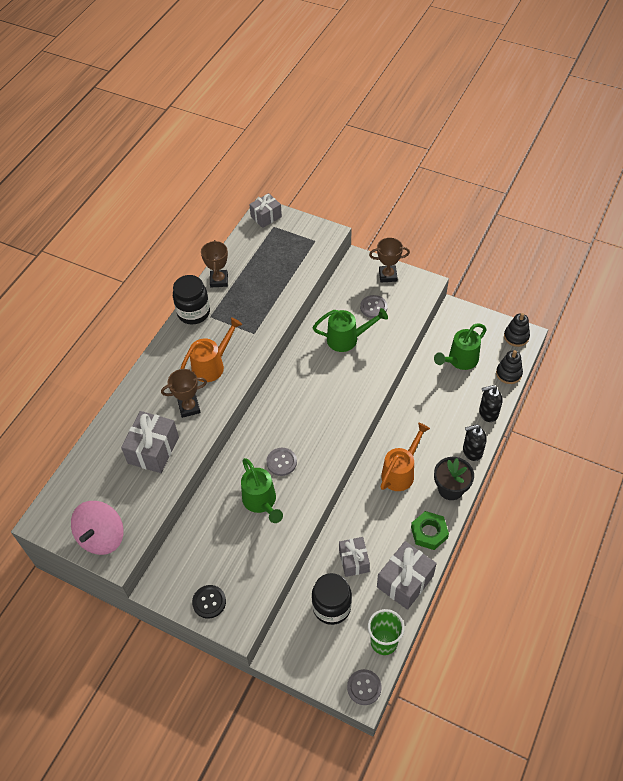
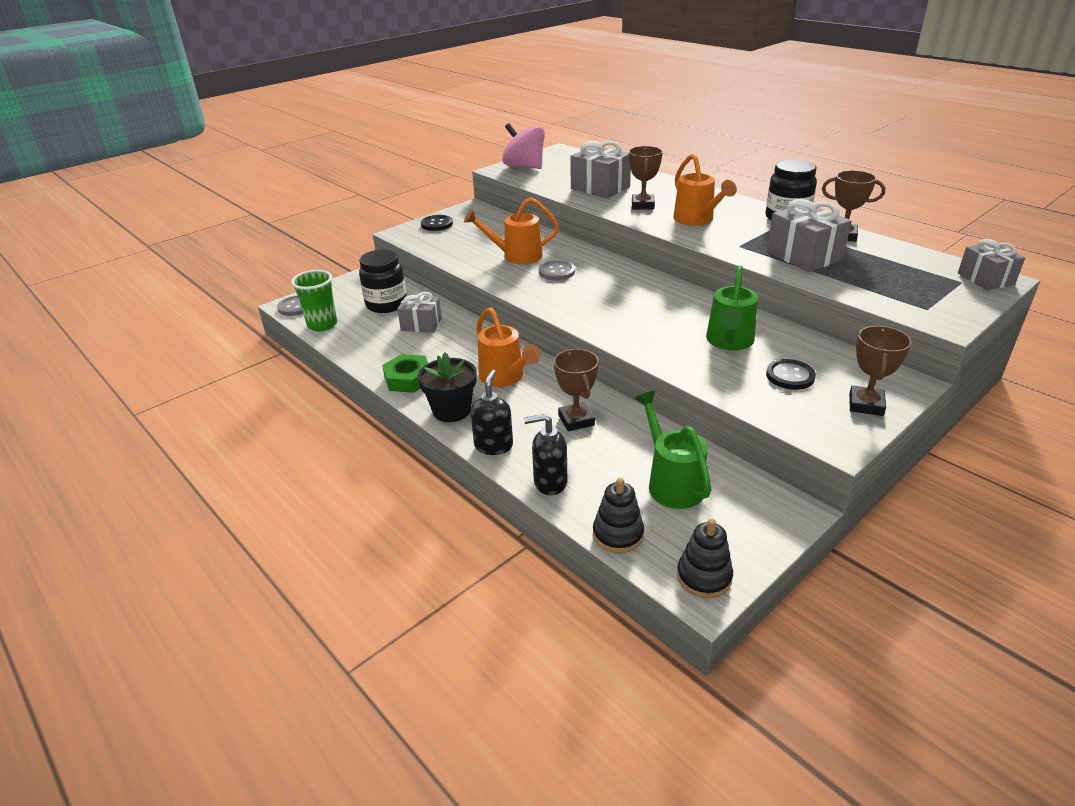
camera: 110 degrees right, 20 degrees down
(261, 502) = (516, 256): green watering can -> orange watering can
(373, 307) = (790, 376): grey button -> black button
(405, 581) = (368, 350): grey gift -> grey gift (804, 256)
(428, 417) = (576, 420): none -> brown trophy
(488, 413) = (550, 482): black soap dispenser -> black soap dispenser turned 105 degrees counterclockwise

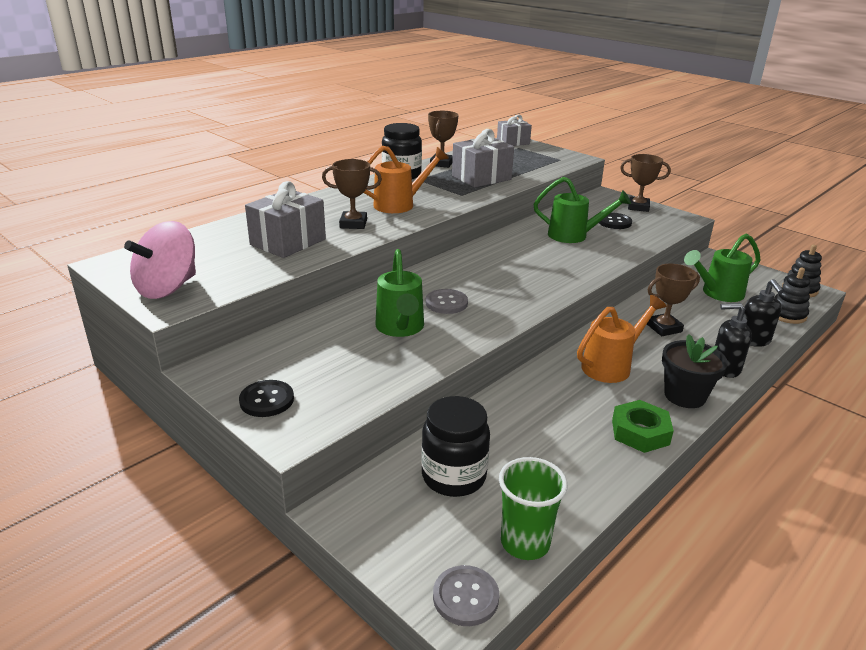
camera: 95 degrees left, 5 degrees down
(421, 324) = (510, 435): grey gift -> none
(516, 256) = (400, 328): orange watering can -> green watering can

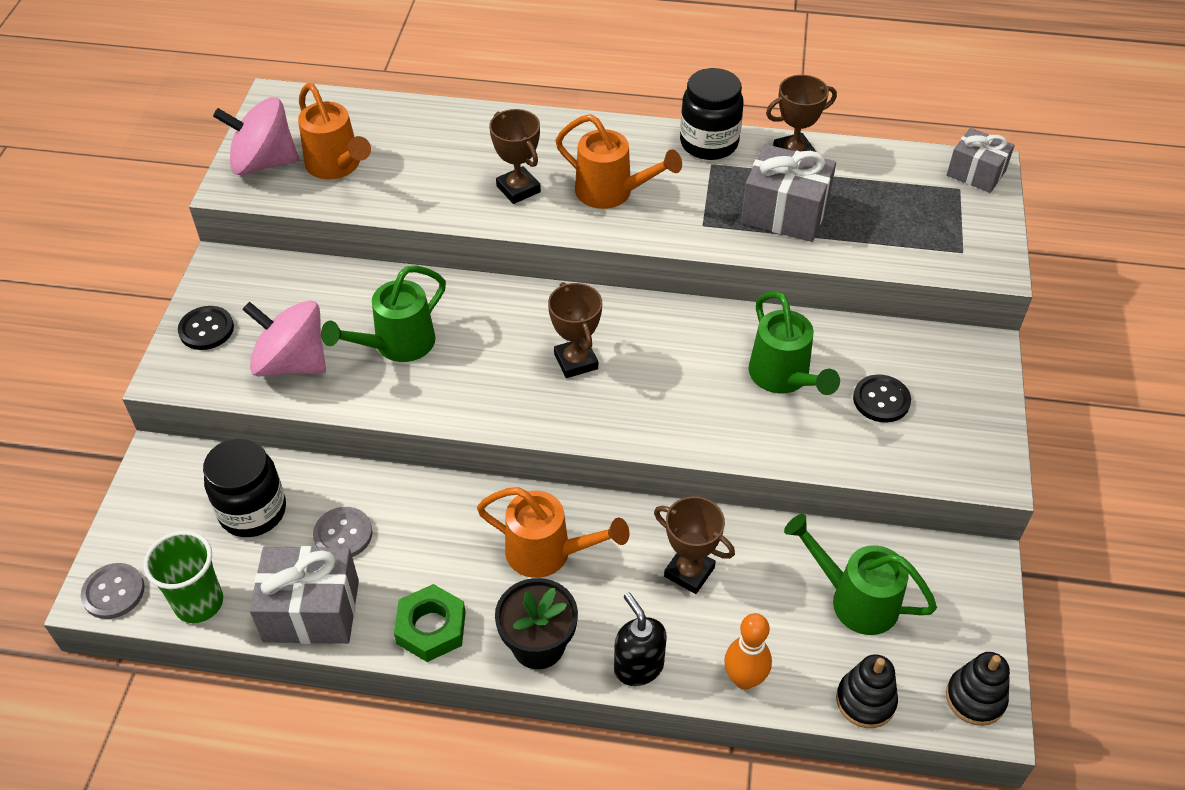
camera: 55 degrees right, 20 degrees up
(225, 265) = (337, 166): none -> orange watering can
(288, 242) = (426, 172): grey gift -> grey gift (311, 611)
(359, 373) = (292, 363): none -> pink spinning top
(446, 303) = (481, 351): grey button -> grey button (343, 534)
(638, 207) = (974, 404): brown trophy -> brown trophy (576, 361)
(753, 340) = (744, 679): black soap dispenser -> orange bowling pin

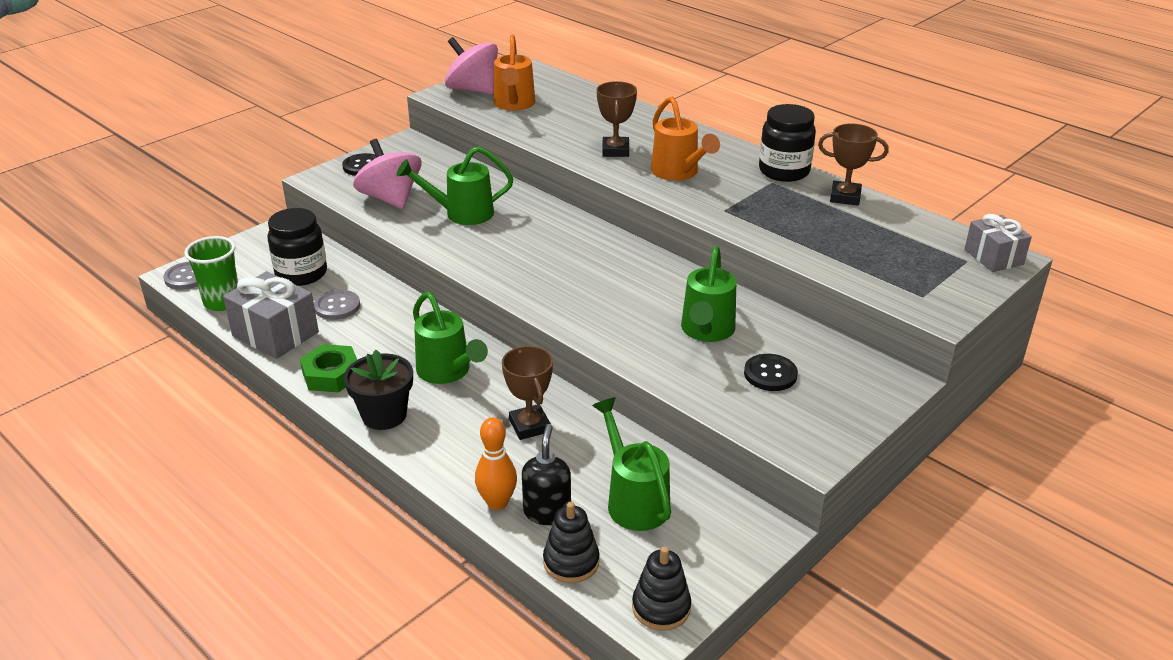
camera: 35 degrees right, 15 degrees down
(548, 553) = (447, 372): orange watering can -> green watering can
(576, 361) = (566, 264): brown trophy -> none
(638, 666) = (433, 458): black soap dispenser -> black soap dispenser (547, 512)
(784, 213) = (796, 225): grey gift -> none

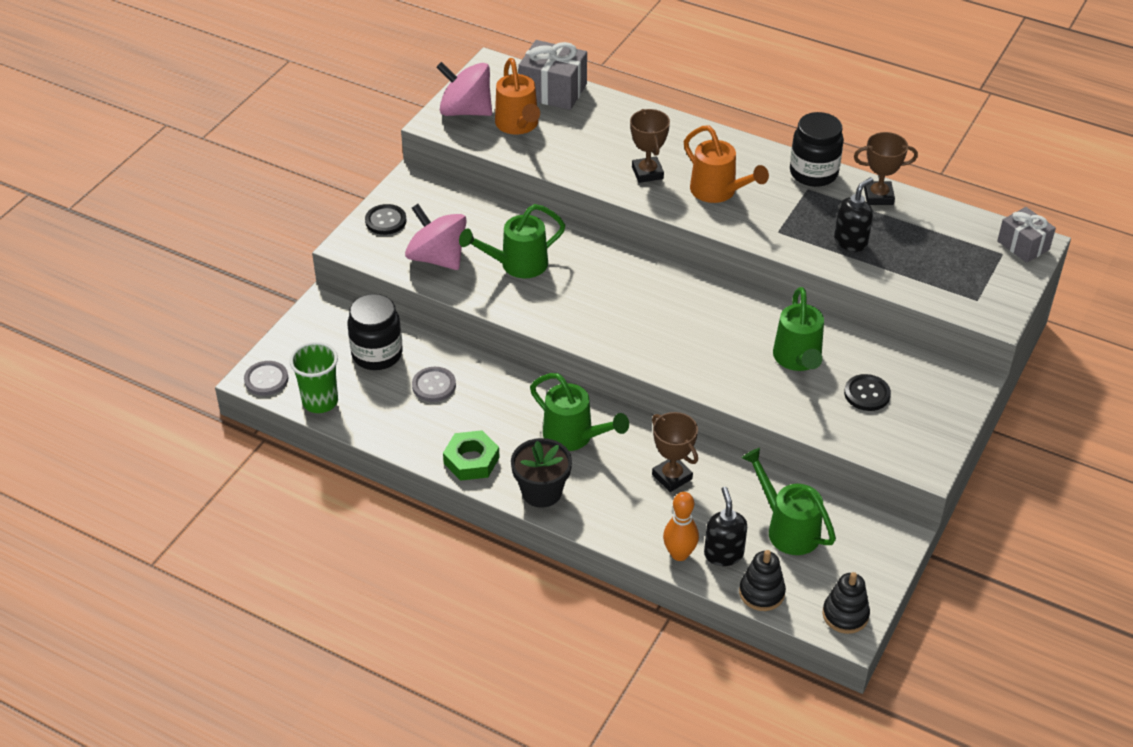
camera: 15 degrees left, 10 degrees up
(275, 334) = (393, 427): grey gift -> grey gift (553, 91)
(798, 228) = (851, 242): none -> black soap dispenser

